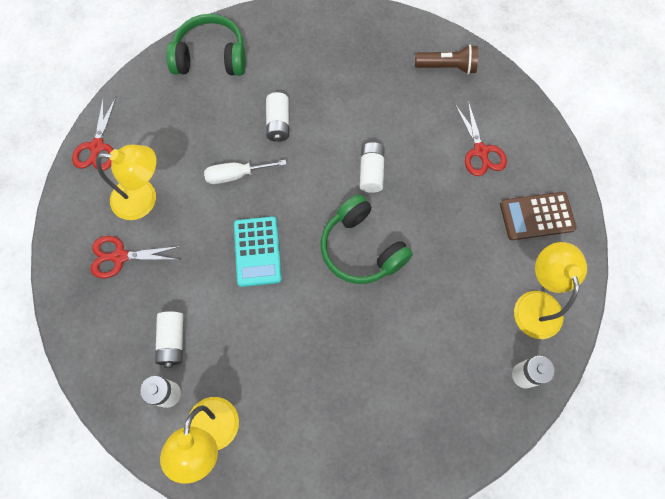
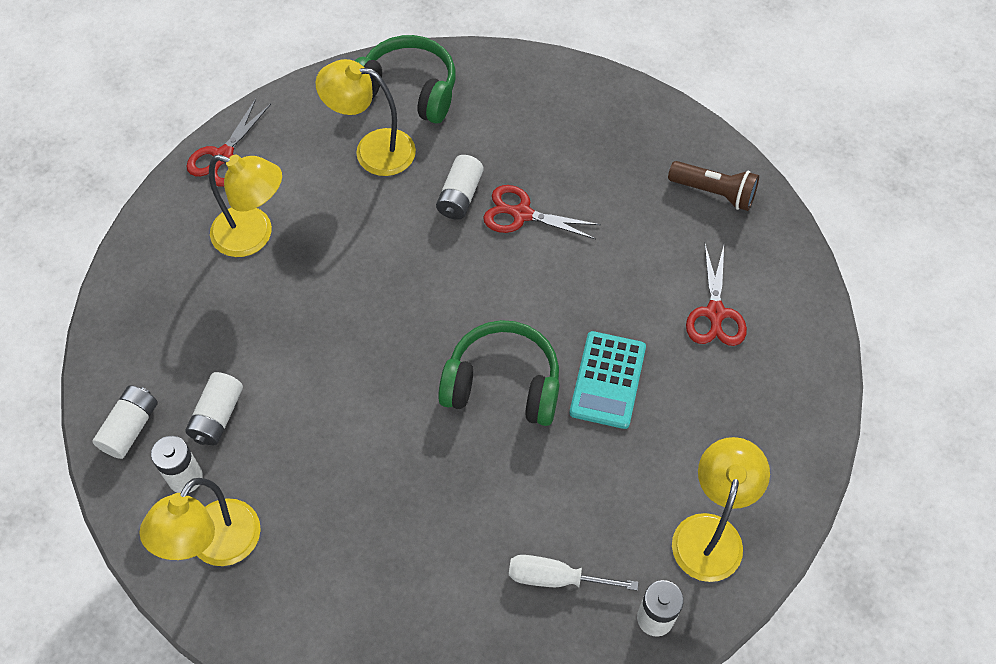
camera: 20 degrees right, 10 degrees down
(119, 256) = (196, 294): red scissors -> red scissors (521, 214)
(203, 109) = (372, 150): none -> yellow lamp
(236, 175) = (380, 243): white screwdriver -> white screwdriver (555, 578)
(257, 251) = (368, 344): turquoise calculator -> turquoise calculator (608, 380)
(361, 248) = (503, 384): green headphones -> green headphones turned 120 degrees clockwise
(371, 172) = (556, 293): white battery -> white battery (130, 428)
(537, 216) = (759, 421): brown calculator -> none

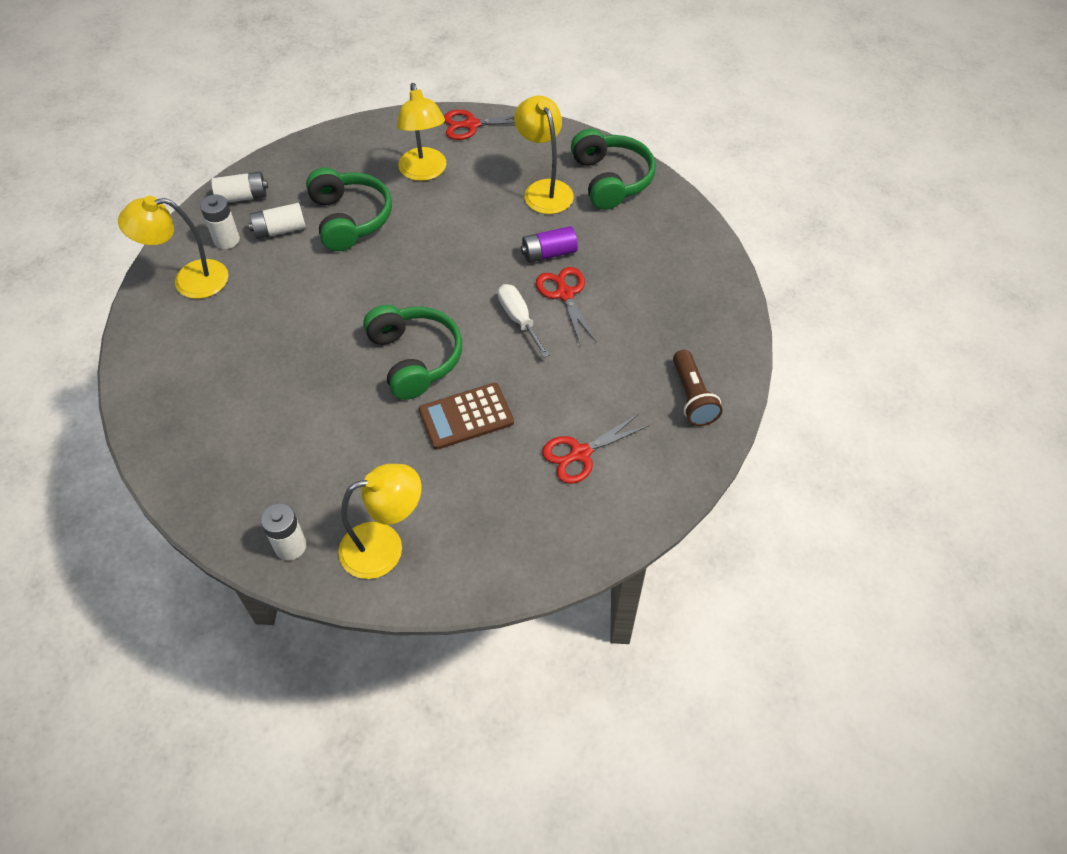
camera: 55 degrees right, 5 degrees down
(260, 340) = (350, 219): none -> green headphones
(460, 196) = (549, 253): white battery -> purple battery
(555, 578) = (283, 469): white screwdriver -> white screwdriver (519, 319)
(608, 380) = (466, 417): turquoise calculator -> brown calculator

